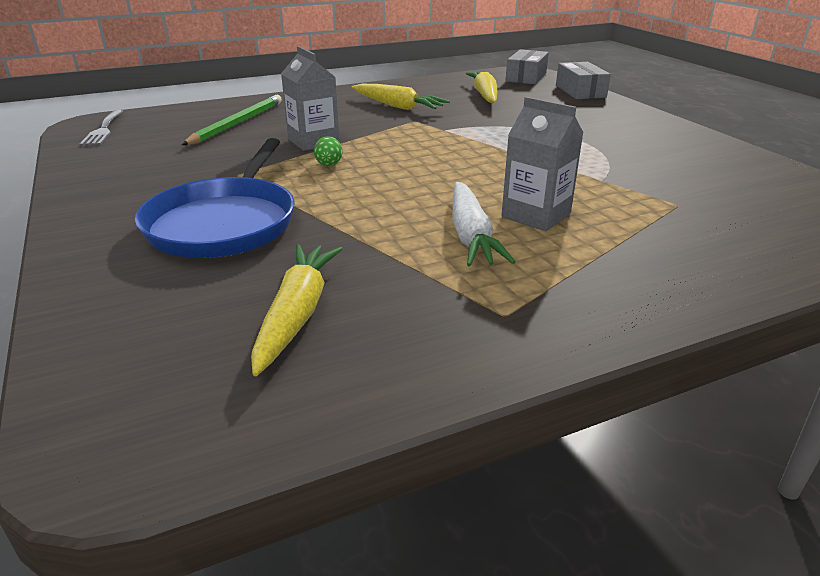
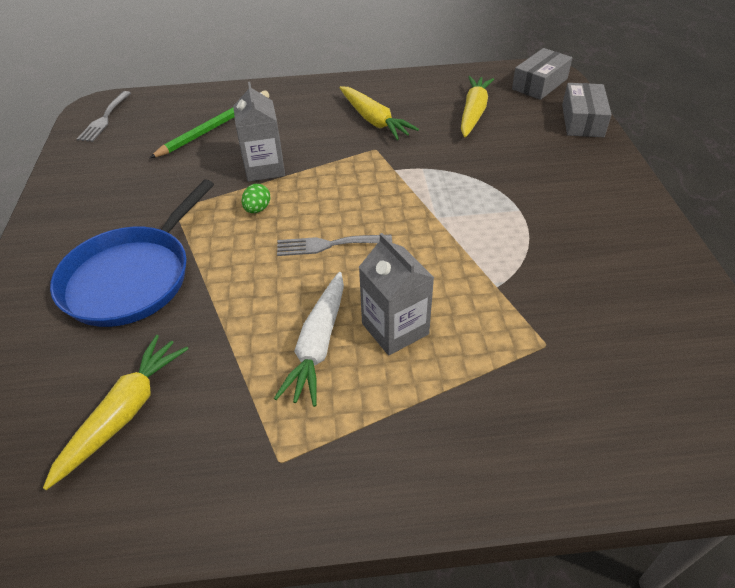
camera: 20 degrees right, 15 degrees up
(422, 177) = (328, 245): none -> grey fork

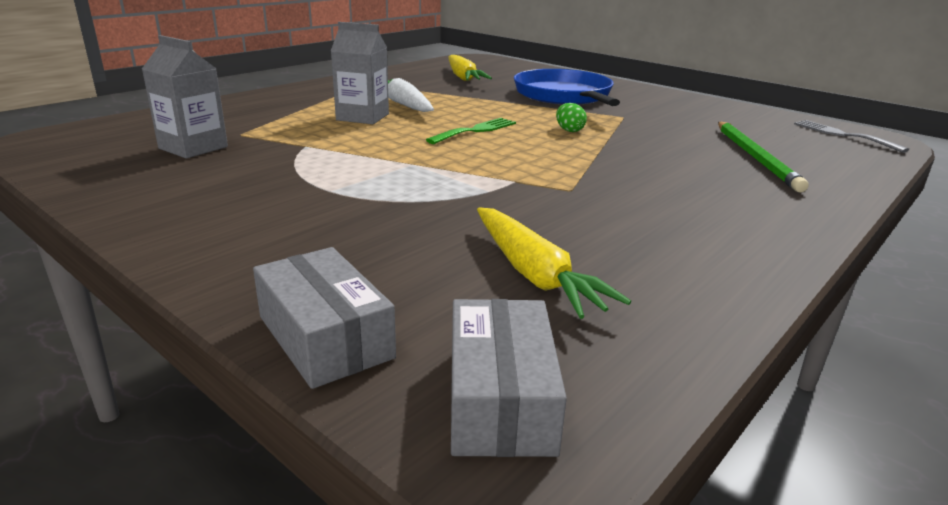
camera: 135 degrees right, 20 degrees down
(264, 168) = (629, 148): grey carton -> grey carton (193, 148)
(328, 245) = (476, 130): grey fork -> green fork
(374, 120) = (636, 214): yellow carrot -> none

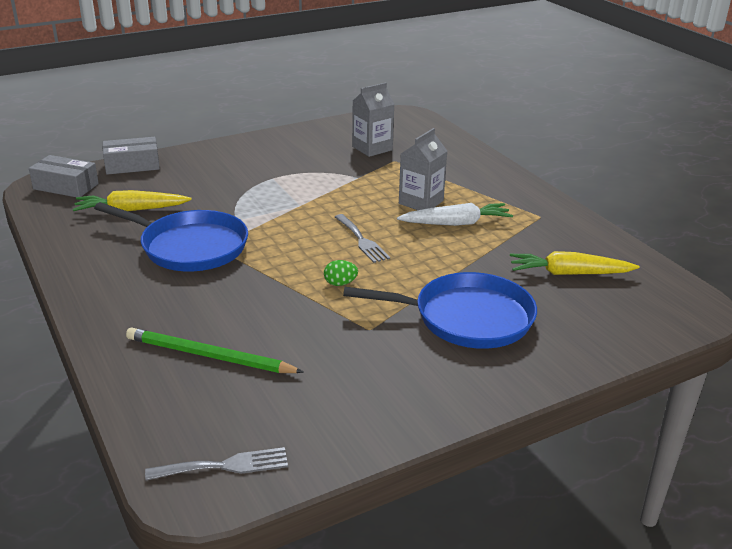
camera: 110 degrees right, 5 degrees up
(476, 130) = (362, 240): green fork -> grey fork
(590, 204) = (189, 247): none -> blue pan

